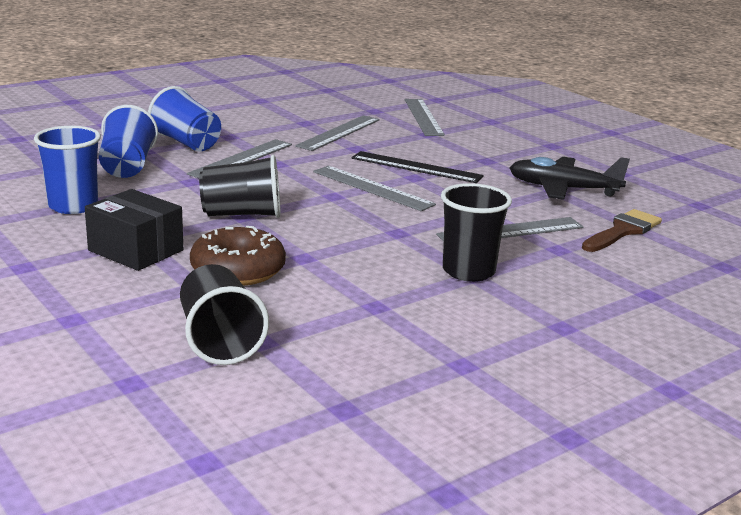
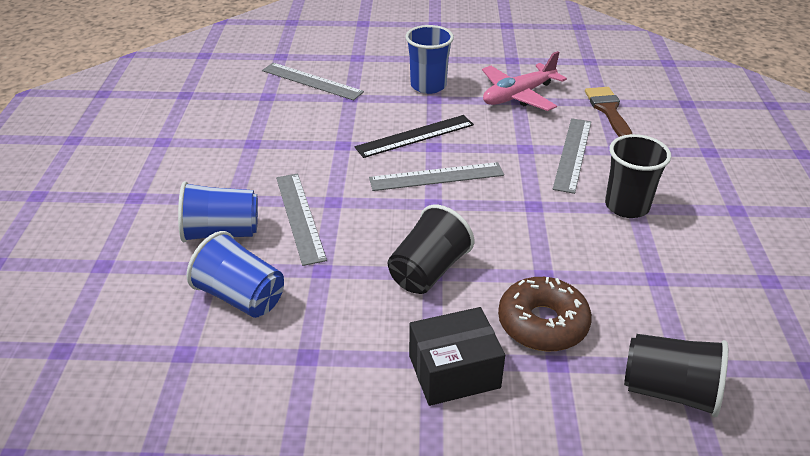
camera: 50 degrees left, 15 degrees up
(73, 206) = (308, 375): blue cup -> blue cup (428, 86)
(339, 133) = (298, 137): grey ruler -> none
(563, 189) = (518, 95): black plane -> pink plane

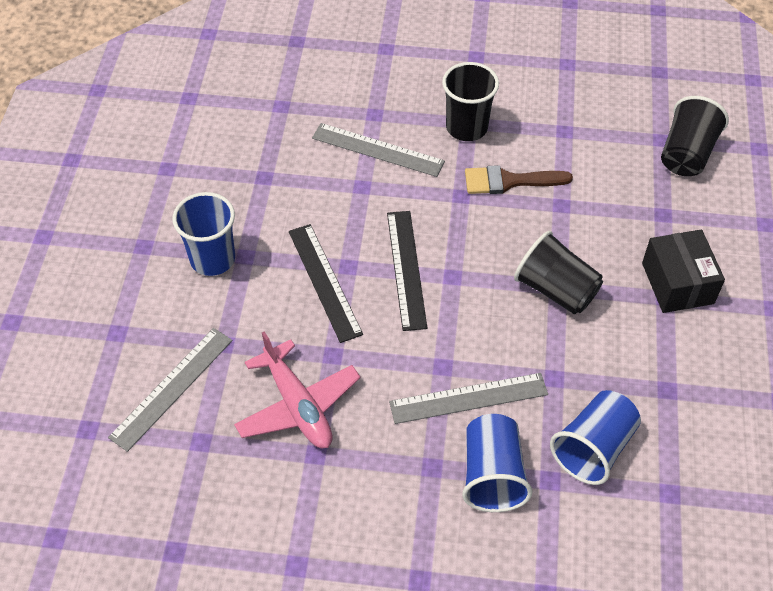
camera: 85 degrees left, 15 degrees up
(436, 176) = (406, 269): grey ruler -> black ruler
(518, 95) = (254, 175): pink plane -> pink plane (297, 405)
(542, 323) = (620, 216): brown donut -> none
(608, 110) = (299, 105): brown brush -> brown brush (509, 181)

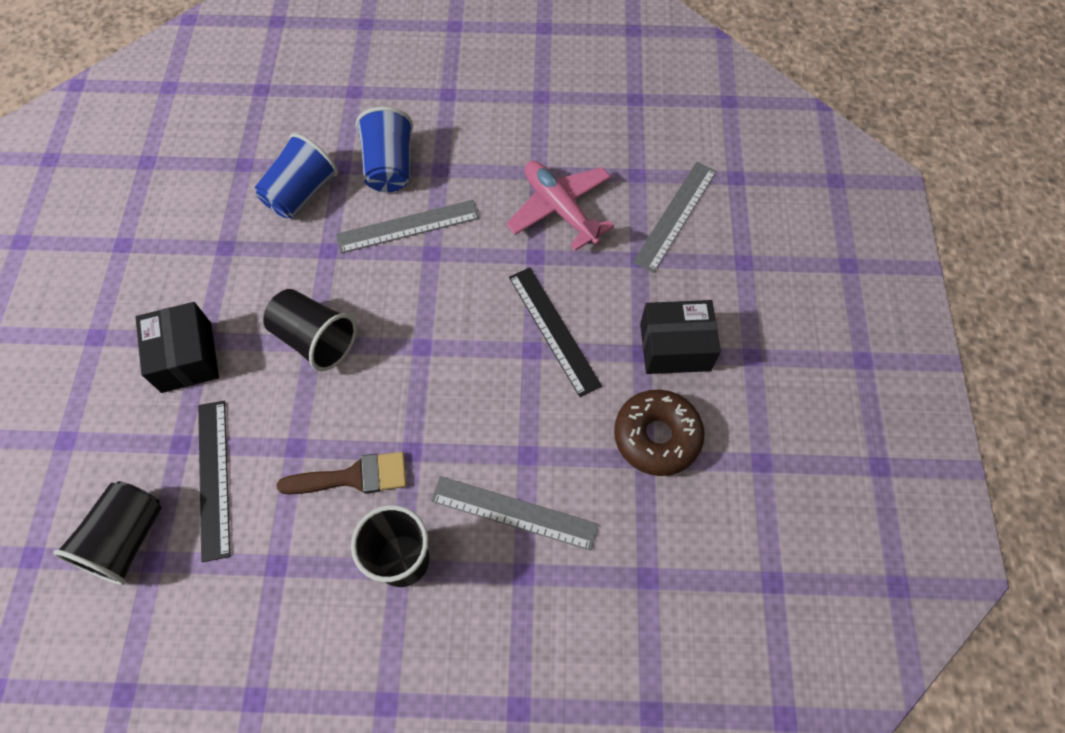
camera: 175 degrees right, 10 degrees up
(212, 259) = (675, 347): blue cup -> black box
(249, 191) = (657, 436): none -> brown donut
(406, 269) = (470, 351): black ruler -> black ruler (214, 478)

